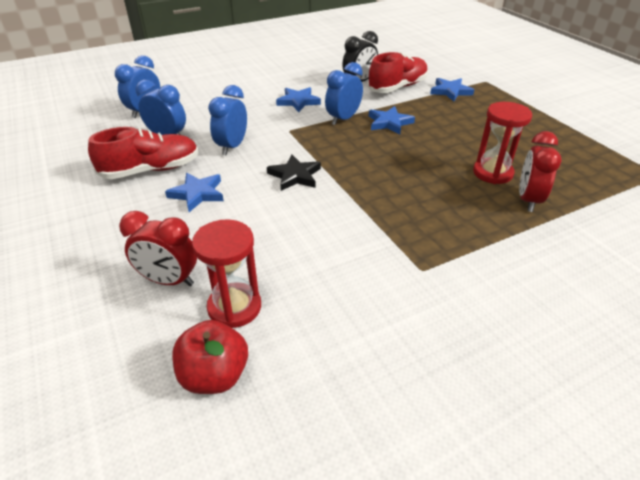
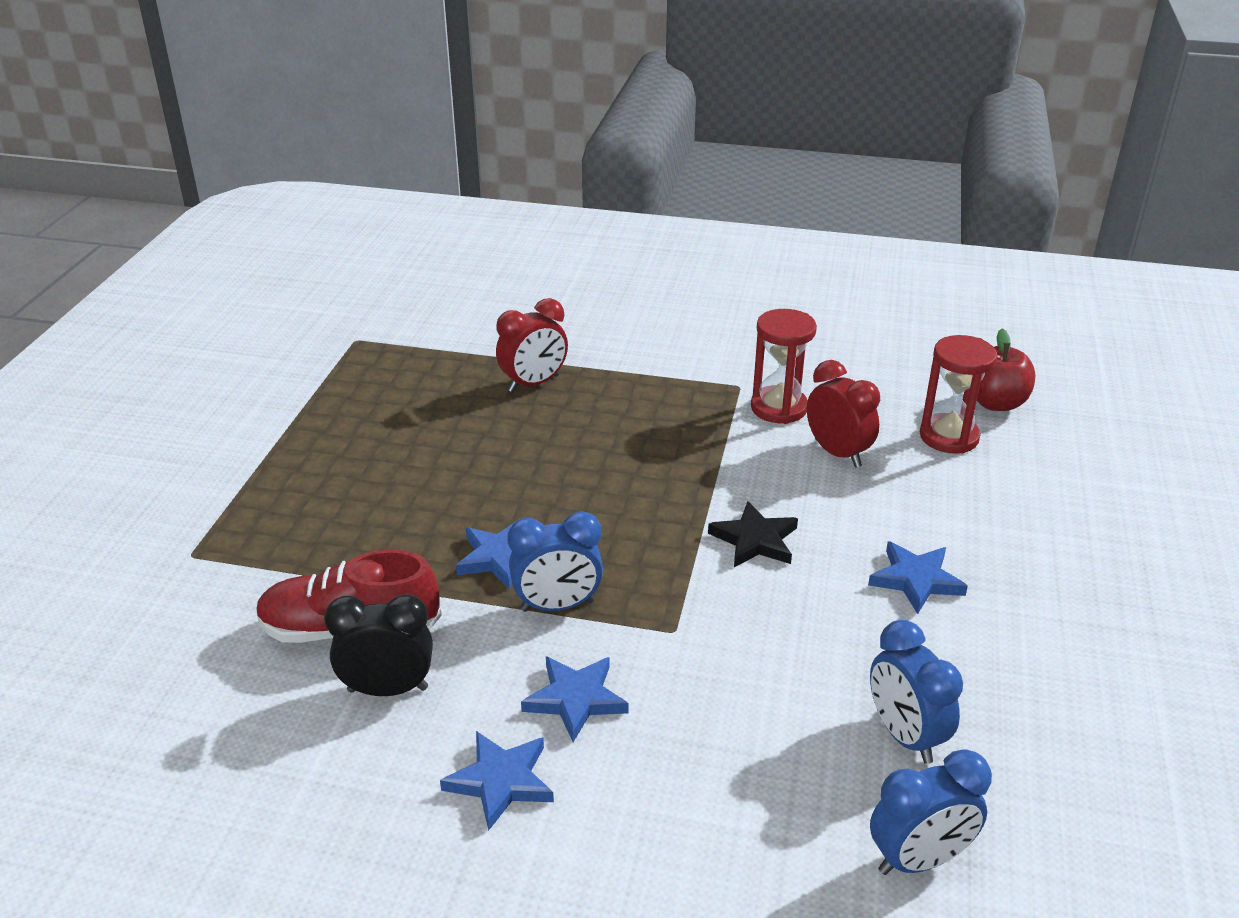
camera: 140 degrees left, 5 degrees down
(151, 170) = (969, 663): red shoe -> none
(169, 280) = (1006, 488): red clock -> red clock (837, 453)
(232, 147) = (802, 644): blue clock -> none
(450, 91) = (292, 566): blue star -> blue star (500, 781)
(492, 173) = (511, 422): red hourglass -> red hourglass (779, 408)

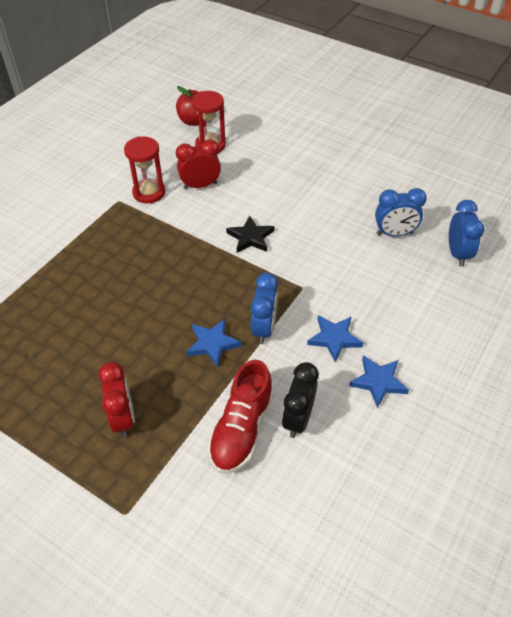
camera: 70 degrees left, 15 degrees up
(533, 383) = (51, 288): red clock -> red clock (123, 418)
(916, 580) = (304, 194): blue star -> none

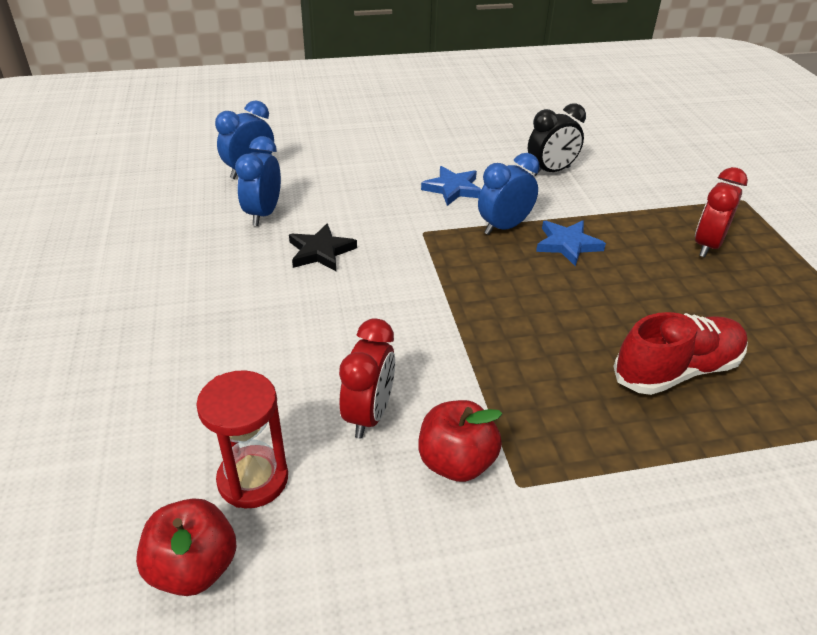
camera: 135 degrees left, 10 degrees down
(149, 193) = (456, 462): red hourglass -> red apple
(200, 185) = (369, 414): red clock -> red clock turned 105 degrees counterclockwise
(241, 429) = (603, 189): red shoe -> red shoe (676, 370)
(250, 237) = (403, 303): black star -> black star (321, 251)
(378, 382) = (460, 154): blue star -> none
(394, 233) = (263, 214): blue clock -> blue clock turned 120 degrees counterclockwise

